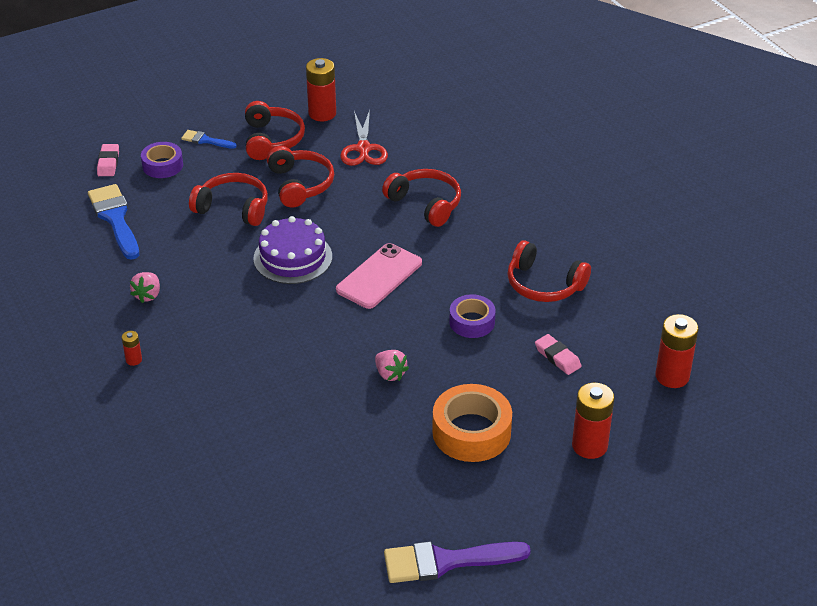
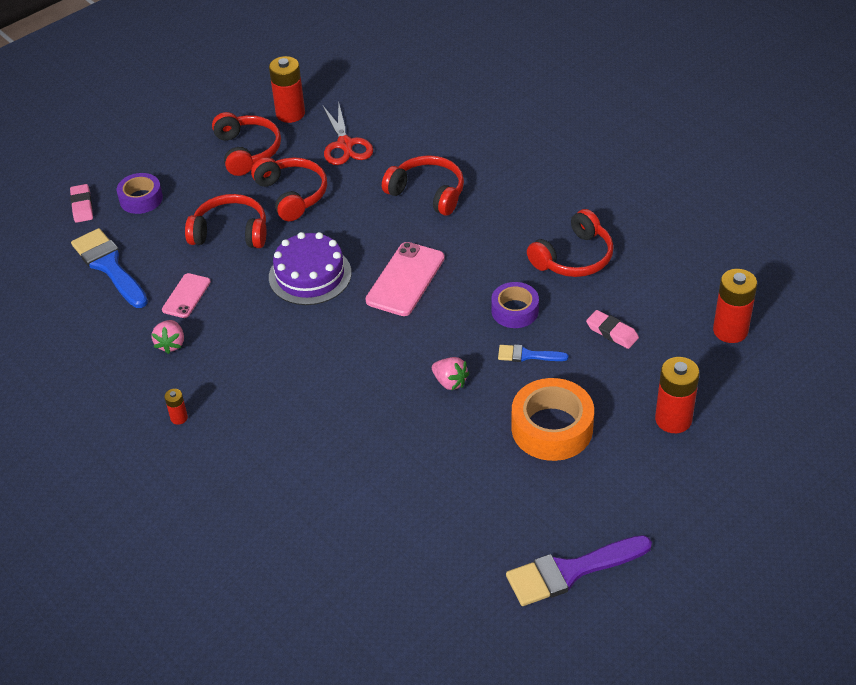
camera: 10 degrees left, 5 degrees up
(175, 256) = (186, 296): none -> pink phone
(206, 140) = (178, 163): blue brush -> blue brush (527, 355)
(544, 284) = (574, 257): red headphones -> red headphones turned 60 degrees counterclockwise

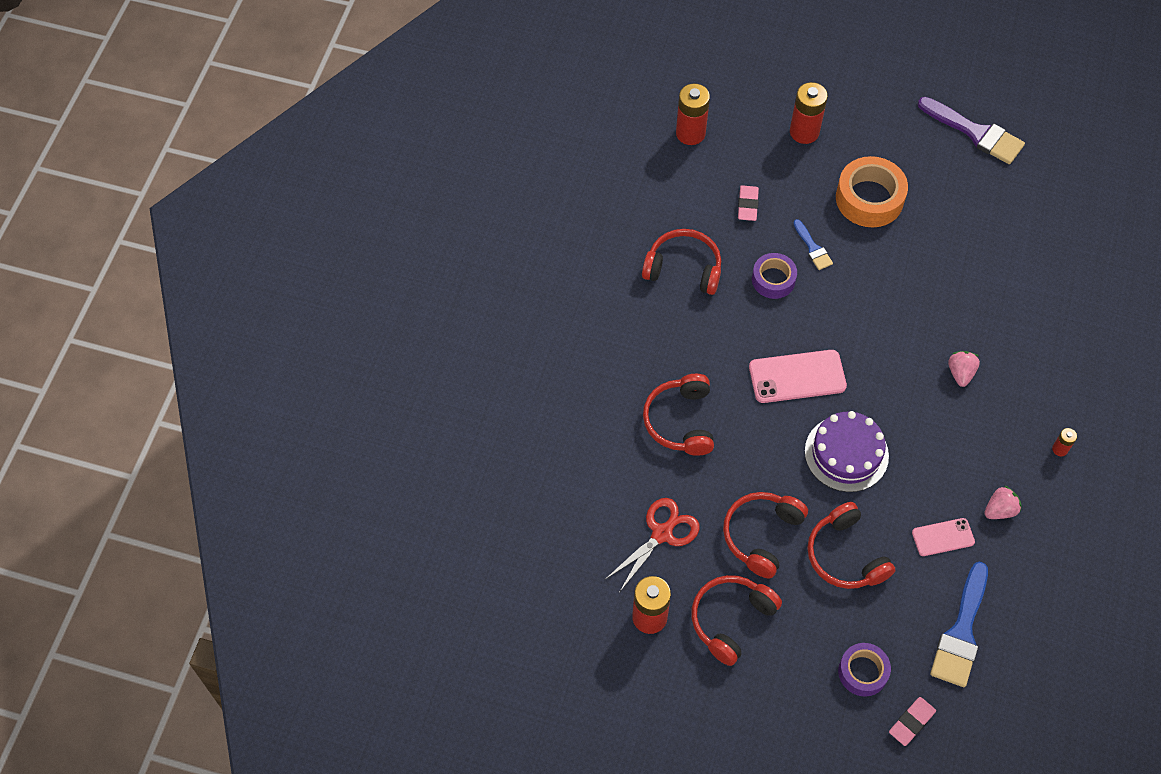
camera: 125 degrees left, 15 degrees up
(450, 382) = (878, 284): pink strawberry -> pink strawberry (960, 373)

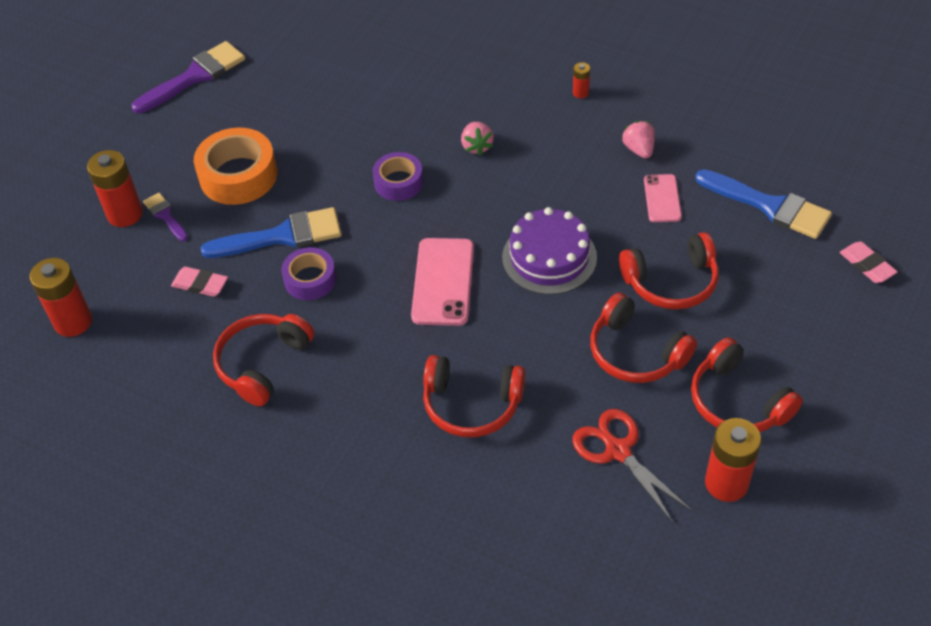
camera: 75 degrees left, 10 degrees down
(810, 160) = (165, 216): none -> purple brush
(812, 248) = (282, 236): blue brush -> blue brush, size x1.91
(863, 672) = (809, 294): purple tape -> purple tape (398, 182)
(960, 373) = (477, 146): pink strawberry -> pink strawberry turned 120 degrees counterclockwise

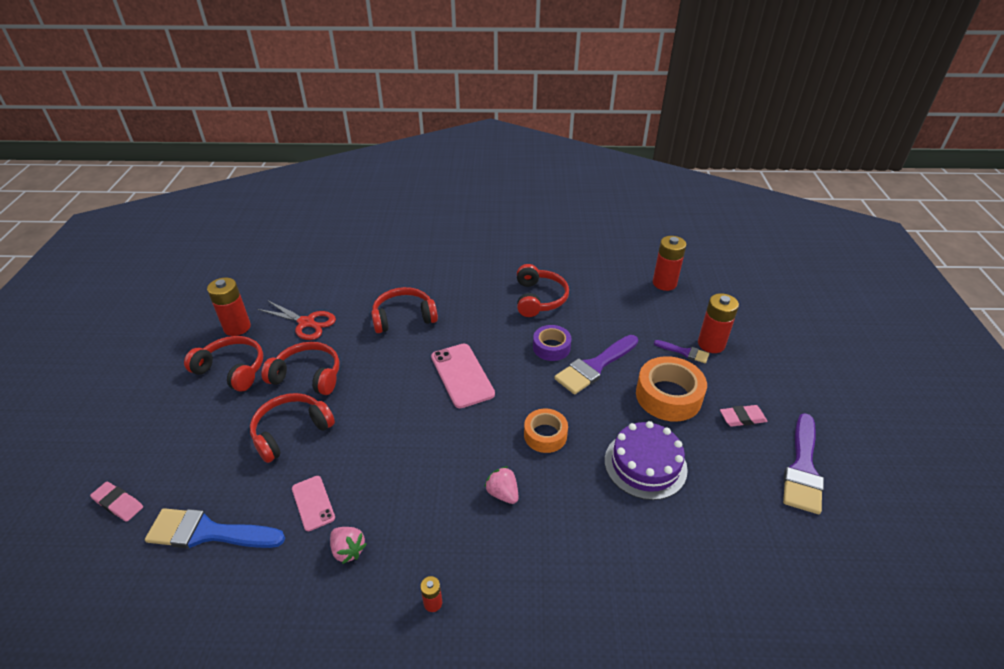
camera: 150 degrees right, 10 degrees down
(200, 284) = (616, 322): pink eraser -> pink eraser (742, 418)
(282, 236) = (595, 366): blue brush -> purple brush
(398, 182) = (545, 435): purple tape -> orange tape
(549, 257) = (393, 418): purple cake -> purple cake (645, 464)

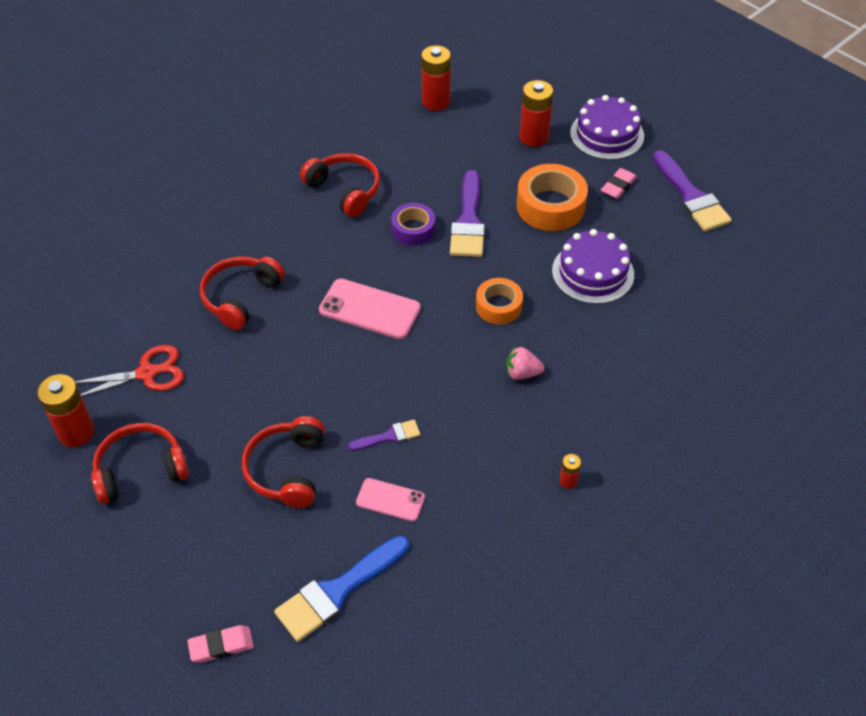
camera: 45 degrees left, 10 degrees up
(308, 376) = (228, 416): red headphones -> none
(348, 550) = (465, 504): pink strawberry -> none
(684, 352) = (522, 158): purple brush -> purple brush (389, 436)
(775, 377) = (607, 134): none -> purple cake

